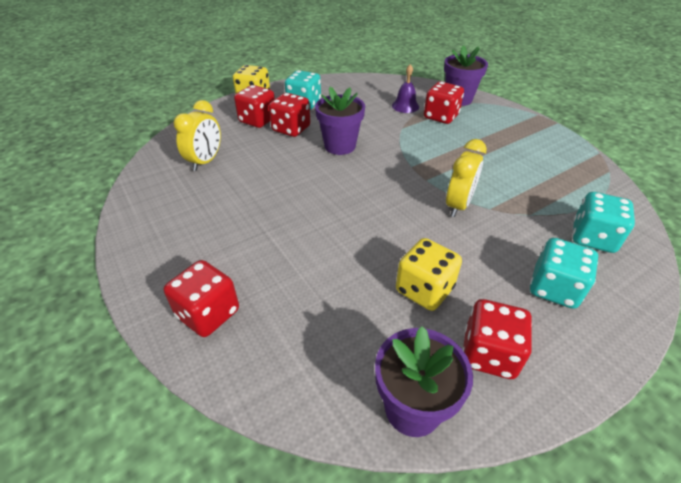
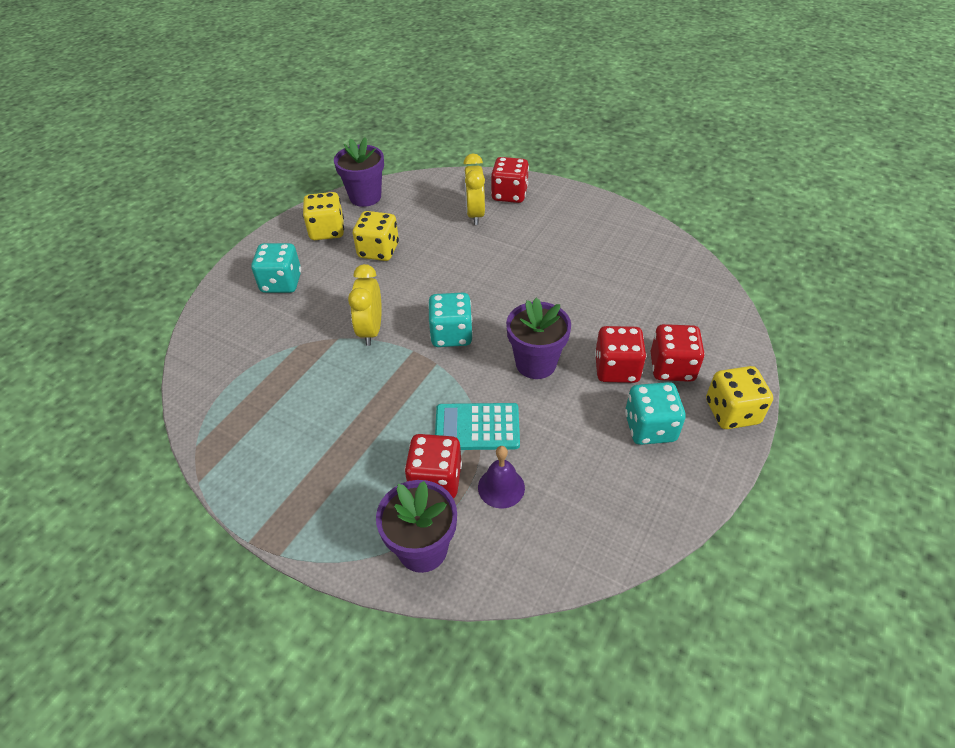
camera: 155 degrees right, 5 degrees up
(205, 161) = (652, 289): yellow clock -> yellow clock (475, 214)
(403, 129) = (477, 427): none -> turquoise calculator
(489, 354) = (327, 231): red dice -> yellow dice
(592, 238) = (240, 339): turquoise dice -> turquoise dice (451, 334)

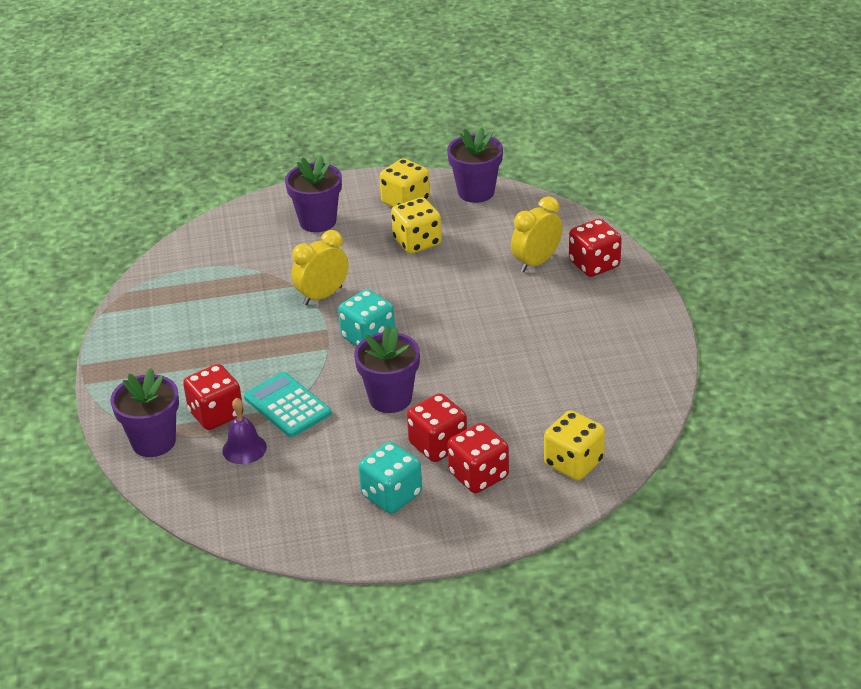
camera: 50 degrees right, 10 degrees down
(281, 283) = (317, 221): turquoise dice -> purple flower pot
(732, 412) = (465, 534): yellow dice -> yellow dice (573, 463)

